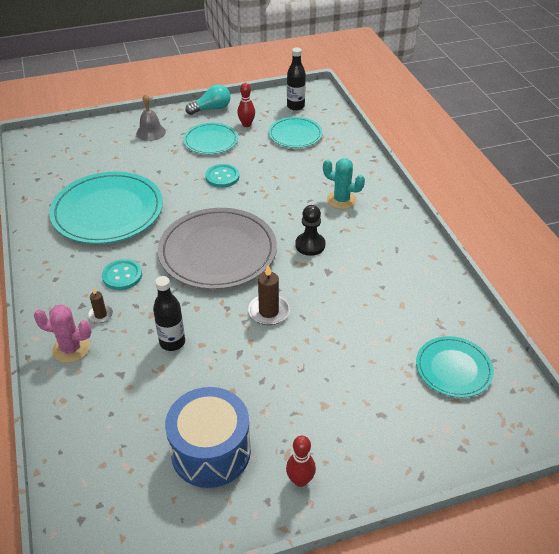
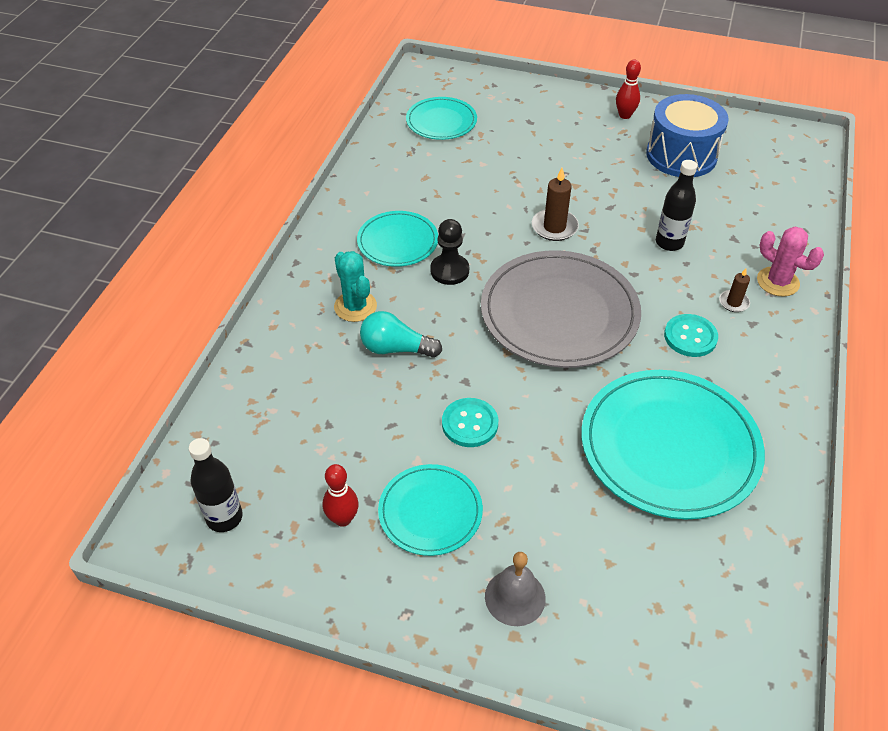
camera: 145 degrees left, 5 degrees up
(211, 109) = (365, 601): turquoise light bulb -> turquoise light bulb (395, 348)
(295, 135) = (294, 449): turquoise plate -> turquoise plate (397, 242)

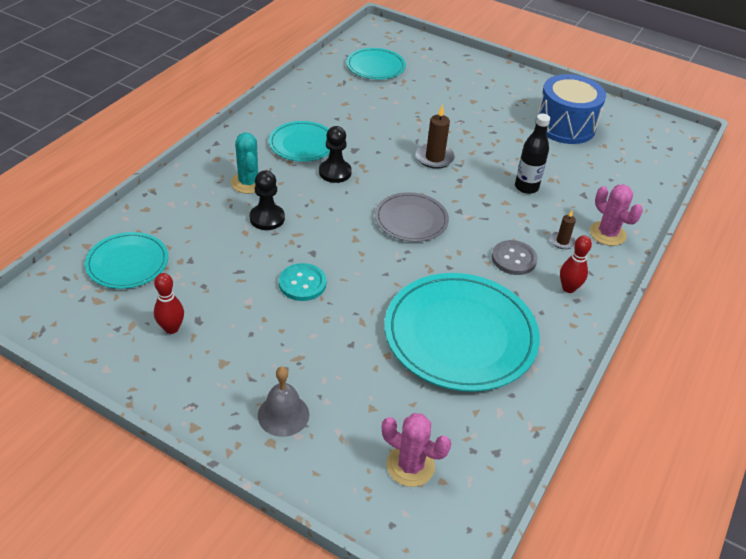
camera: 10 degrees right, 5 degrees down
(224, 517) = (81, 307): black bottle -> none
(395, 348) = (267, 218): turquoise light bulb -> black pawn
(430, 512) = (242, 339): turquoise plate -> turquoise plate (127, 263)
(559, 313) = (411, 220): grey plate -> grey plate, size x0.55
(625, 115) = (529, 89): red bowling pin -> red bowling pin (568, 288)
(679, 624) = (410, 466): none -> pink cactus
(690, 337) = (513, 259): turquoise button -> grey button

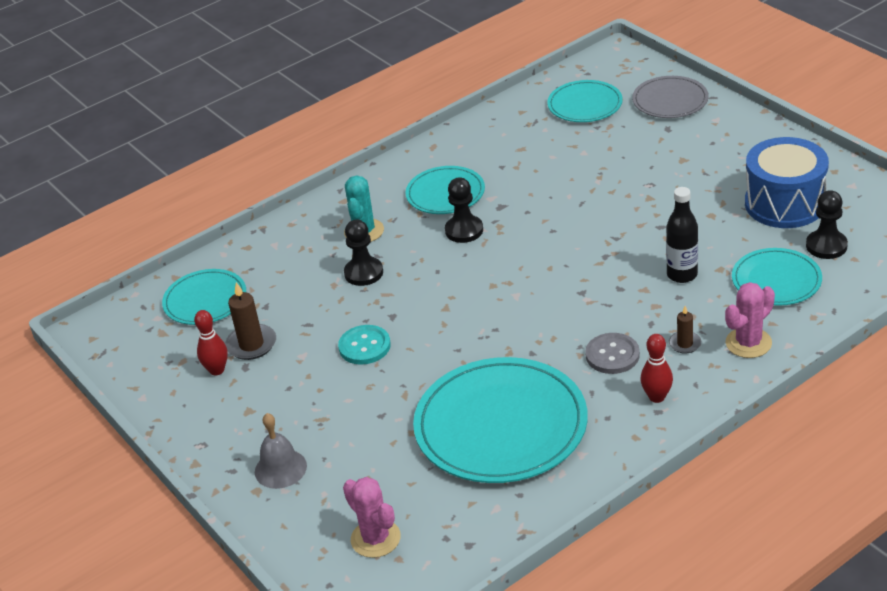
camera: 30 degrees right, 5 degrees down
(411, 220) = (520, 295): grey plate -> grey plate (670, 100)
(434, 158) = (590, 226): brown candle -> brown candle (251, 344)
(596, 183) = (776, 280): none -> turquoise plate
(607, 234) = (748, 343): pink cactus -> pink cactus turned 60 degrees clockwise
(613, 153) = (826, 246): none -> black pawn

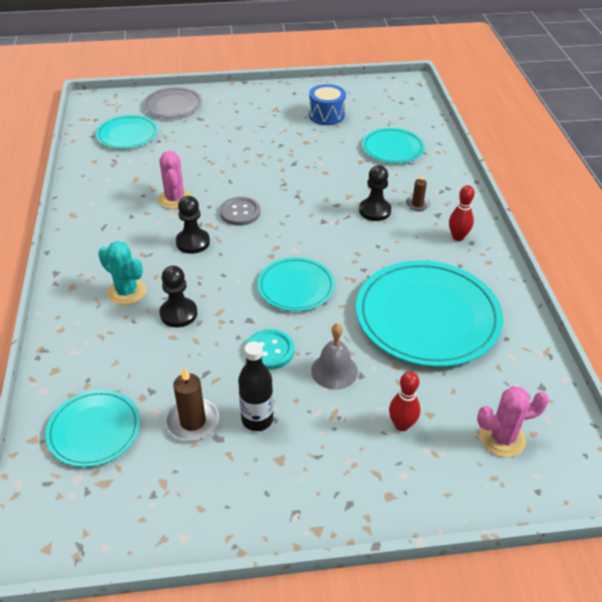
camera: 65 degrees left, 5 degrees up
(217, 370) = (202, 461): red bowling pin -> red bowling pin (402, 425)
(280, 468) = (374, 467): grey bell -> grey bell (334, 371)
(445, 193) = (137, 232): turquoise plate -> turquoise plate (296, 287)
(612, 355) = (400, 236): grey button -> grey button (240, 212)
(682, 275) = (350, 176): black bottle -> black bottle (257, 419)
(748, 343) = (439, 182): pink cactus -> pink cactus (175, 199)
(784, 203) = (326, 115): blue drum -> blue drum, size x0.65
(826, 246) = (380, 120): black pawn -> black pawn (374, 211)

